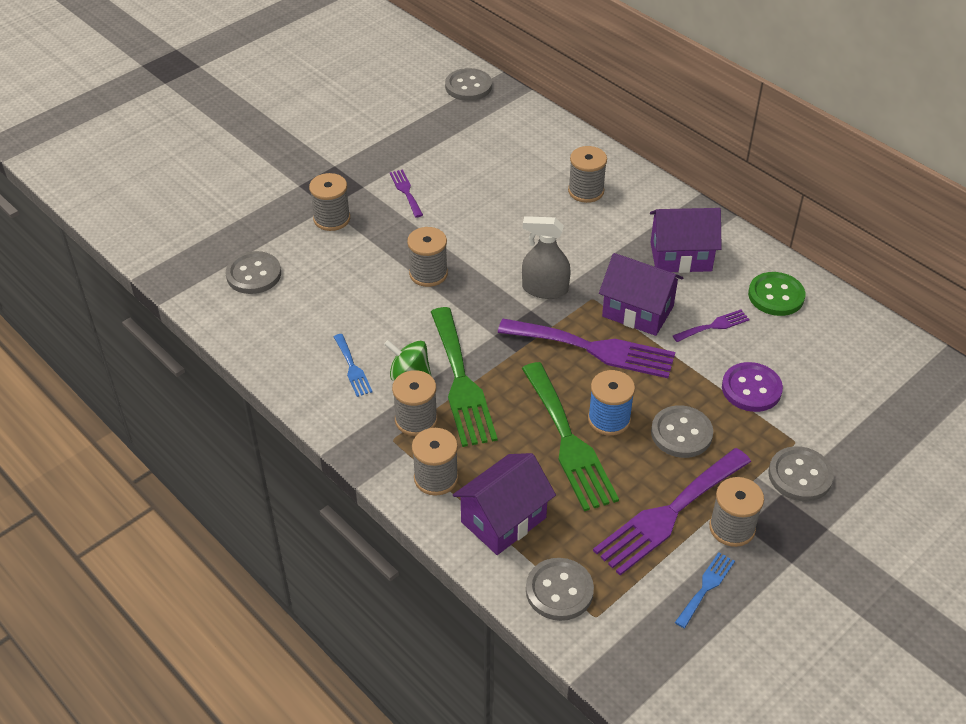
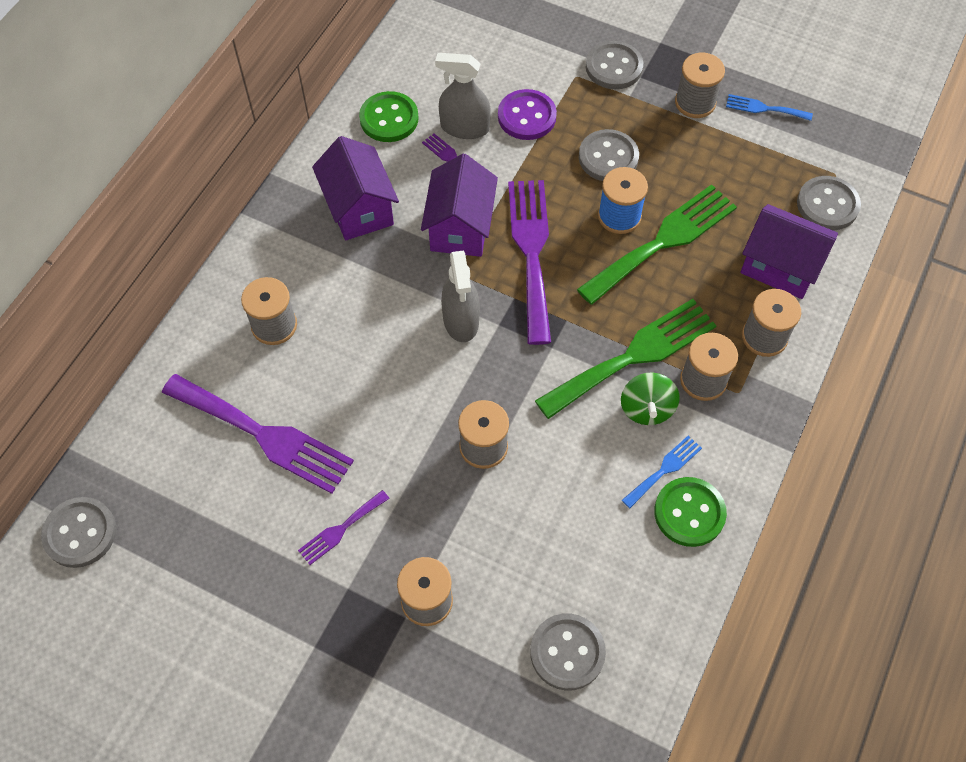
camera: 110 degrees left, 15 degrees up
(310, 370) = (689, 513): none -> green button
(668, 514) = (705, 148): purple fork -> purple fork (264, 435)
(750, 342) = (464, 127): none -> grey spray bottle

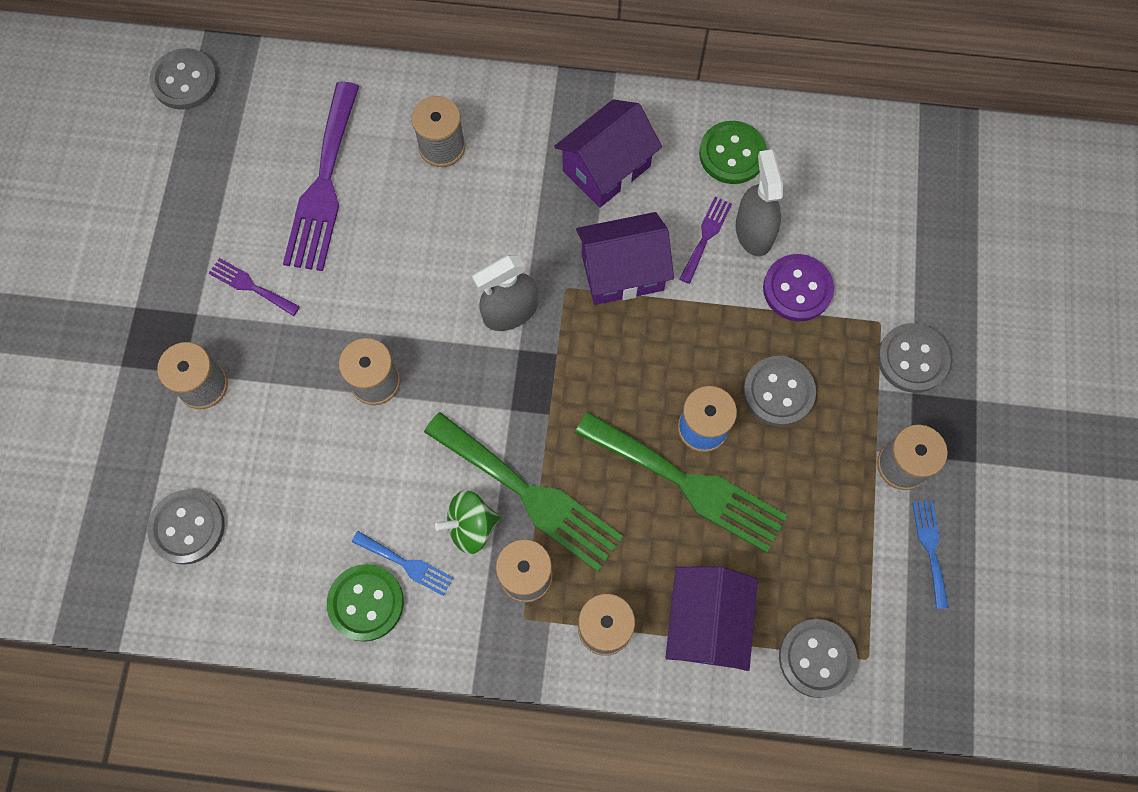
camera: 70 degrees right, 10 degrees up
(531, 251) = (620, 352): purple fork -> none

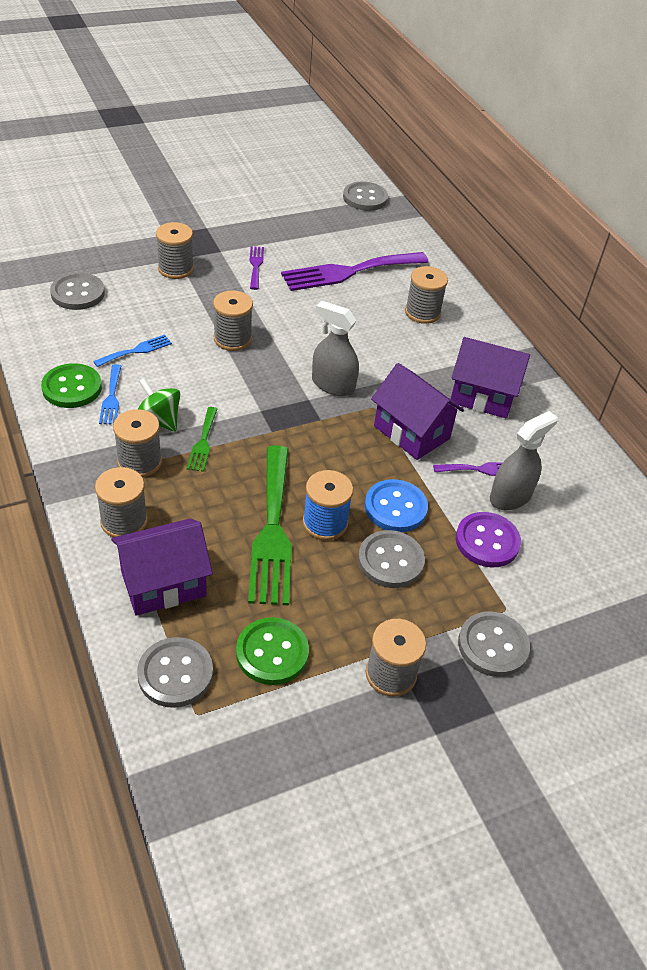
camera: 55 degrees right, 25 degrees down
(529, 495) = (203, 442): green fork -> green fork, size x0.47
(715, 349) = (395, 507): none -> blue button
(732, 154) = (560, 461): green button -> green button (272, 652)
(930, 548) = (329, 726): blue fork -> blue fork (136, 351)

